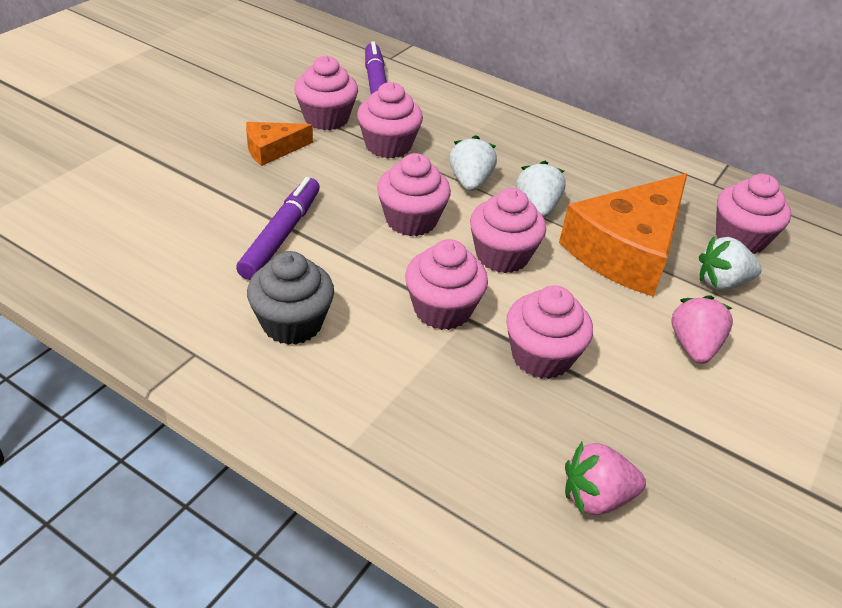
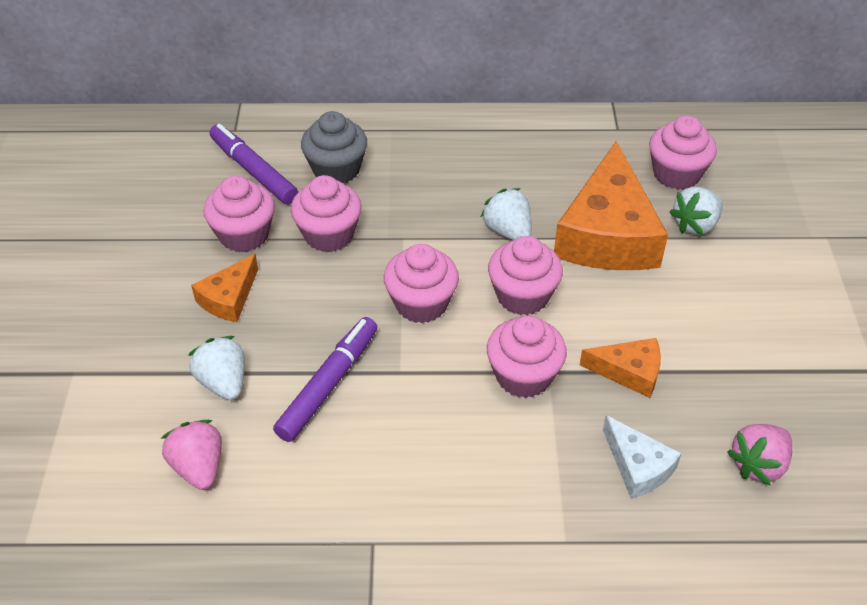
camera: 30 degrees left, 5 degrees up
(281, 235) = (328, 384): purple marker -> purple marker turned 45 degrees clockwise
(292, 323) = (422, 463): grey cupcake -> grey cupcake (336, 169)
(470, 182) = (433, 235): white strawberry -> white strawberry (223, 382)
(474, 430) = (638, 466): none -> white cheese
(541, 356) = (629, 372): pink cupcake -> orange cheese
(693, 346) = (721, 296): pink strawberry -> pink strawberry (199, 467)

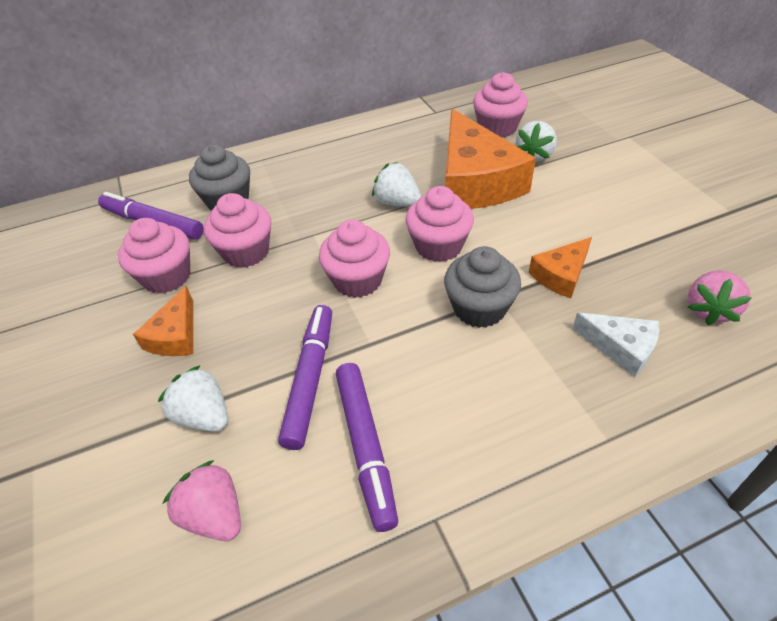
camera: 20 degrees left, 0 degrees up
(347, 462) = (365, 446): none -> purple marker
(523, 376) = (479, 308): pink cupcake -> grey cupcake
(629, 372) = (561, 275): orange cheese -> orange cheese turned 150 degrees clockwise

